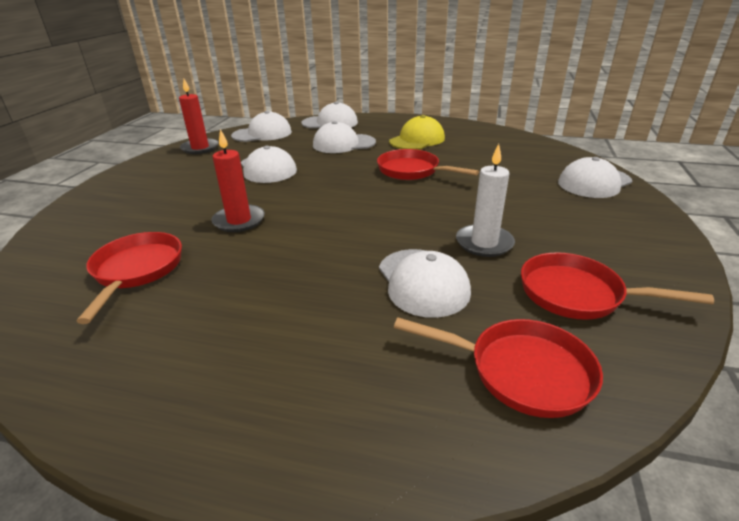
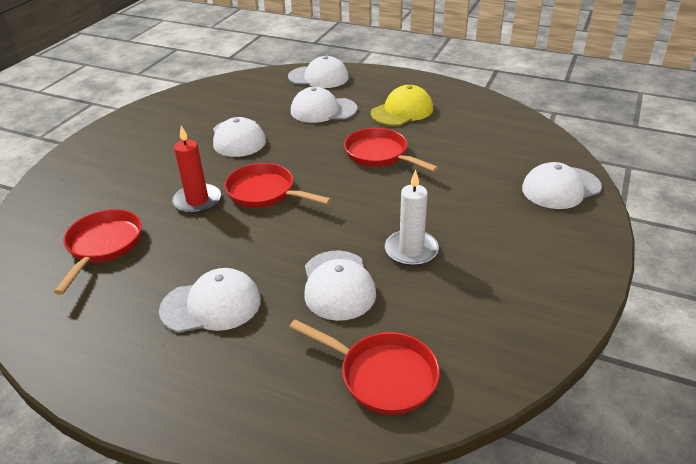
camera: 10 degrees right, 5 degrees up
(200, 148) = (178, 104): red candle -> none
(262, 134) = (244, 88): white cap -> white cap (211, 305)
(577, 294) = (467, 313): red pan -> red pan (265, 192)

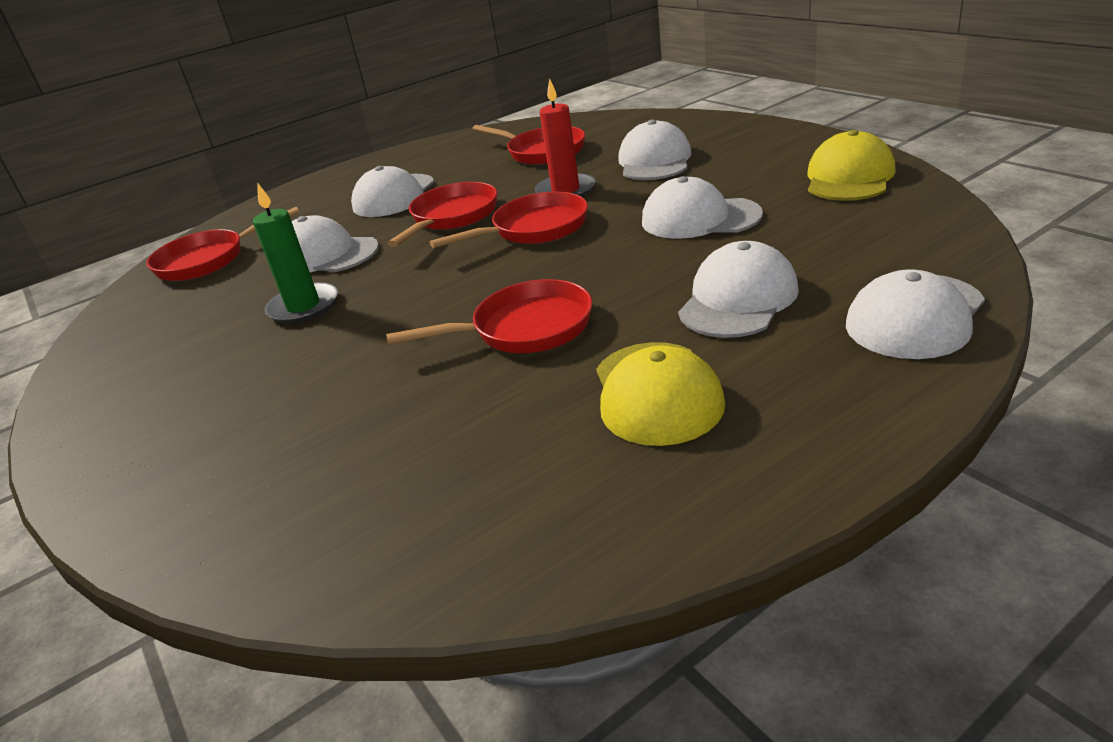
camera: 125 degrees right, 5 degrees down
(177, 107) = (849, 177): none -> yellow cap
(252, 242) = (452, 217): none -> red pan
(411, 250) = (303, 307): white candle -> green candle
(560, 188) = (201, 500): white cap -> white cap (654, 161)

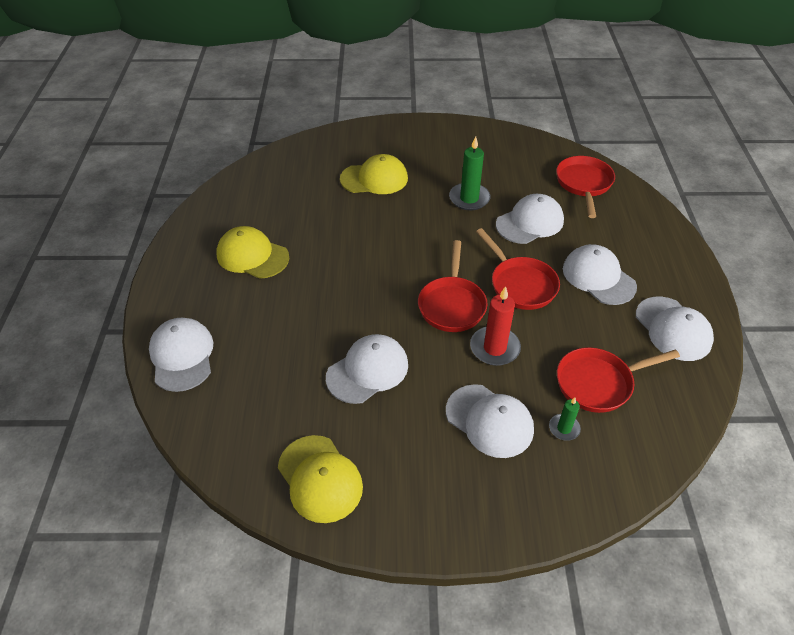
camera: 120 degrees right, 15 degrees up
(311, 403) = (374, 179): none -> yellow cap
(525, 328) = (347, 249): red pan -> none
(612, 143) = (564, 428): none -> green candle
(738, 299) = (273, 320): white cap -> white cap (673, 329)

